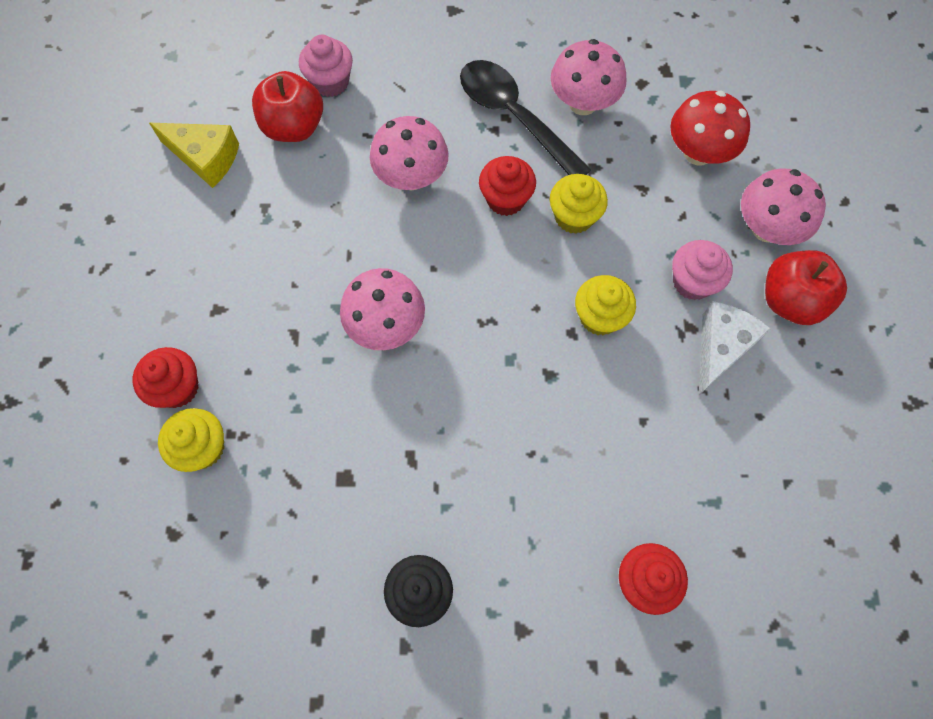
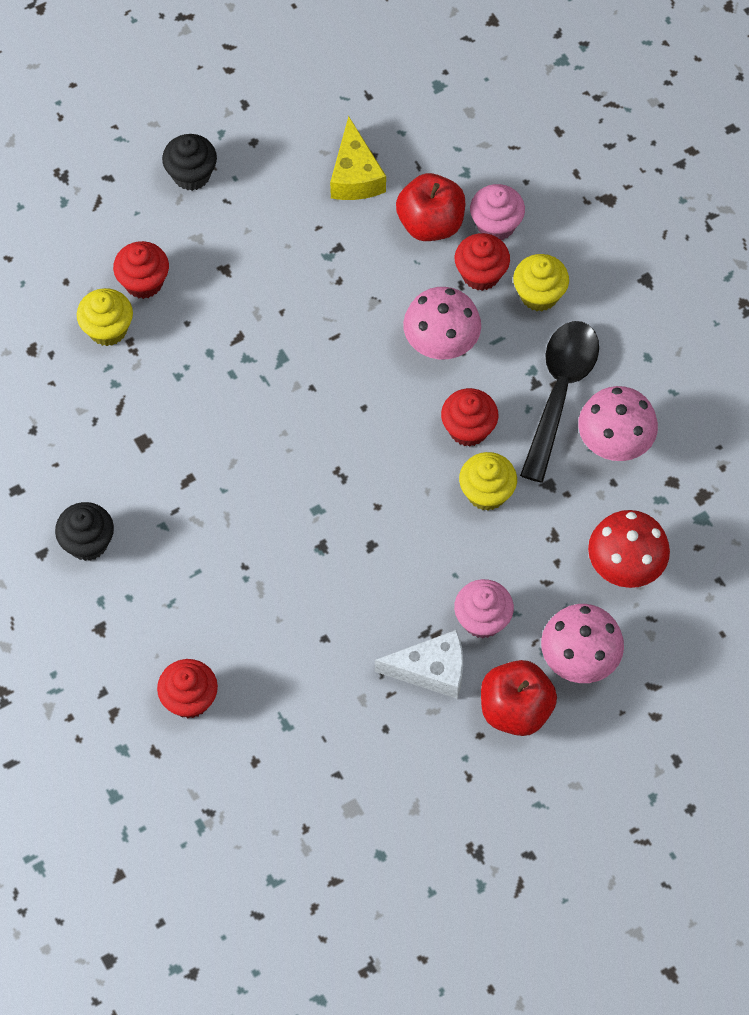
camera: 60 degrees right, 5 degrees down
(100, 287) = (191, 175): none -> black cupcake
(368, 116) = (481, 274): none -> red cupcake
(386, 326) = (288, 400): pink mushroom -> none
(599, 317) = (400, 560): yellow cupcake -> yellow cupcake (539, 295)

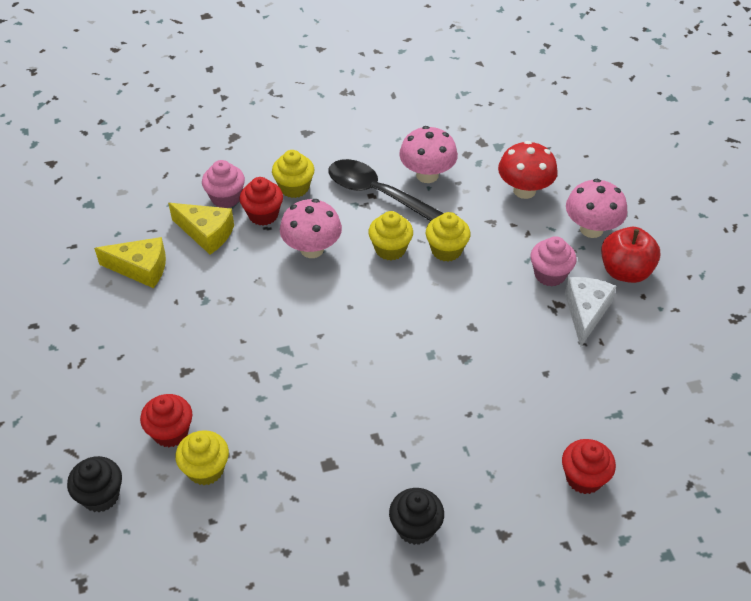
camera: 75 degrees left, 15 degrees down
(191, 175) = (81, 376): black cupcake -> black cupcake (100, 496)
(430, 223) = (206, 233): red apple -> yellow cheese
(468, 429) = (390, 249): red cupcake -> yellow cupcake

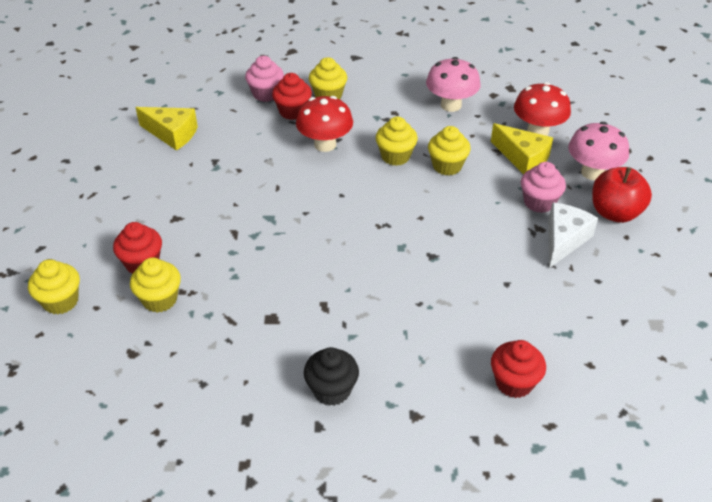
camera: 15 degrees right, 5 degrees down
(100, 496) = (61, 301): black cupcake -> yellow cupcake
(206, 233) = (238, 117): yellow cheese -> yellow cheese (522, 158)
(312, 249) = (325, 144): pink mushroom -> red mushroom
(378, 194) = (401, 112): black spoon -> none

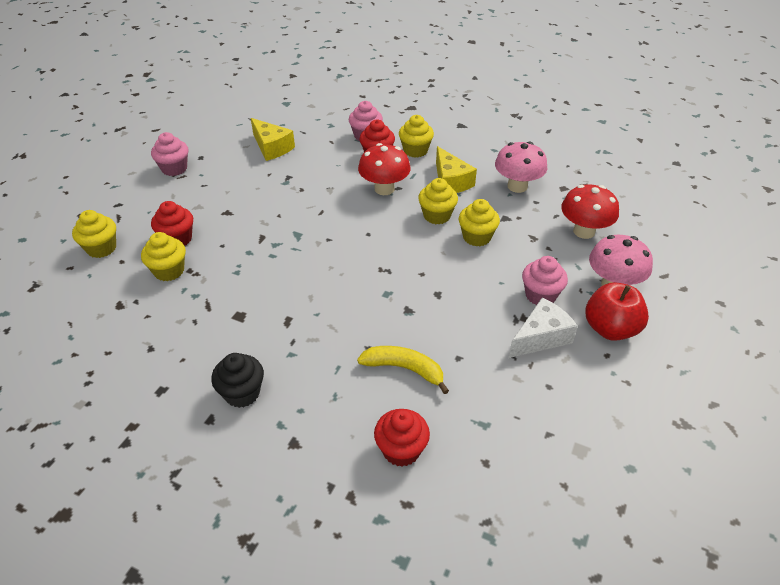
camera: 25 degrees right, 0 degrees up
(76, 189) = (174, 169): none -> pink cupcake
(467, 311) = (404, 369): none -> yellow banana
(522, 158) = (552, 251): yellow cheese -> yellow cheese (450, 181)

